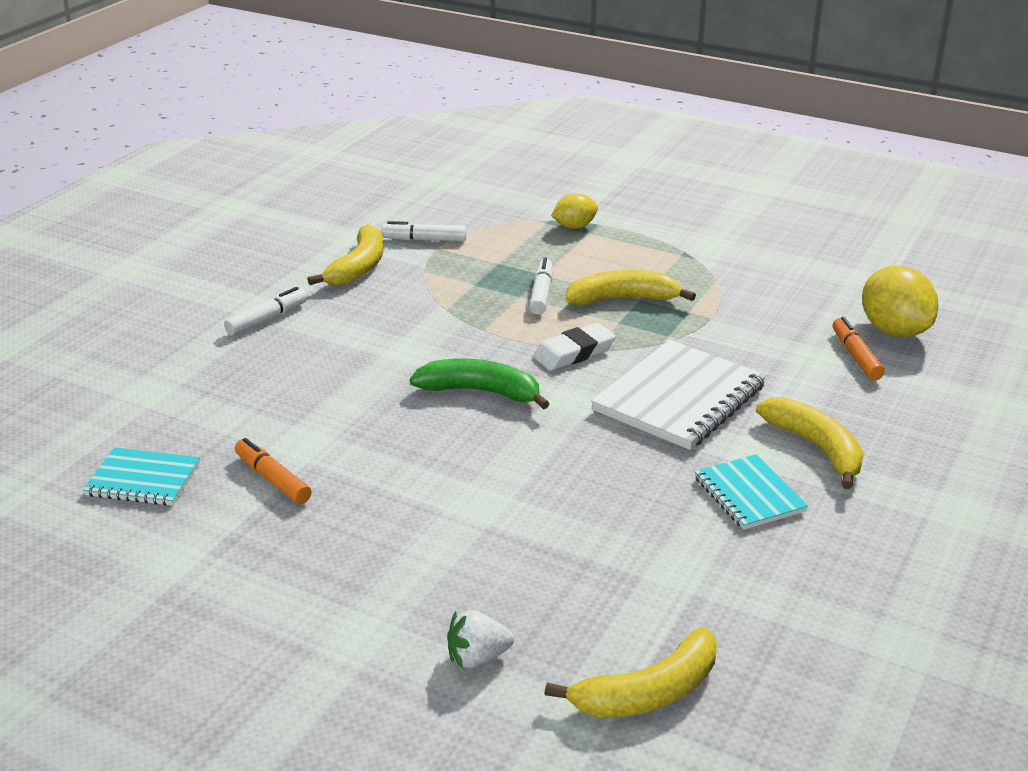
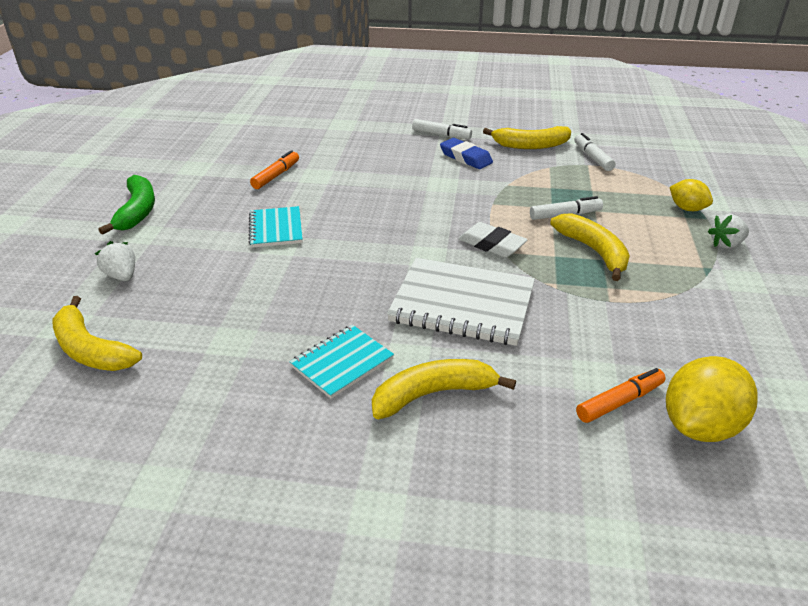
camera: 70 degrees right, 5 degrees up
(143, 480) = (260, 144): turquoise notebook -> turquoise notebook (276, 229)
(352, 318) = (465, 158): none -> blue eraser
(481, 392) = (410, 219): green banana -> green banana (137, 211)
(650, 231) = (726, 244): none -> white strawberry
(816, 448) = (433, 394): yellow banana -> yellow banana turned 150 degrees counterclockwise

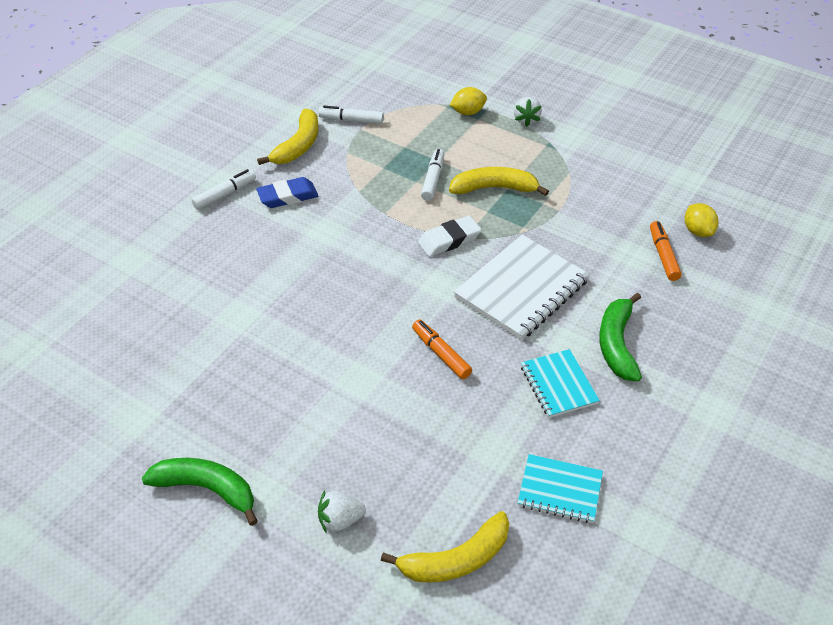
camera: 65 degrees left, 10 degrees up
(276, 176) = (213, 349): orange marker -> orange marker (441, 354)
(276, 229) = (328, 376): turquoise notebook -> turquoise notebook (559, 490)
(433, 394) = (617, 344): yellow banana -> green banana
(700, 426) = (698, 231): yellow lemon -> yellow lemon, size x0.59

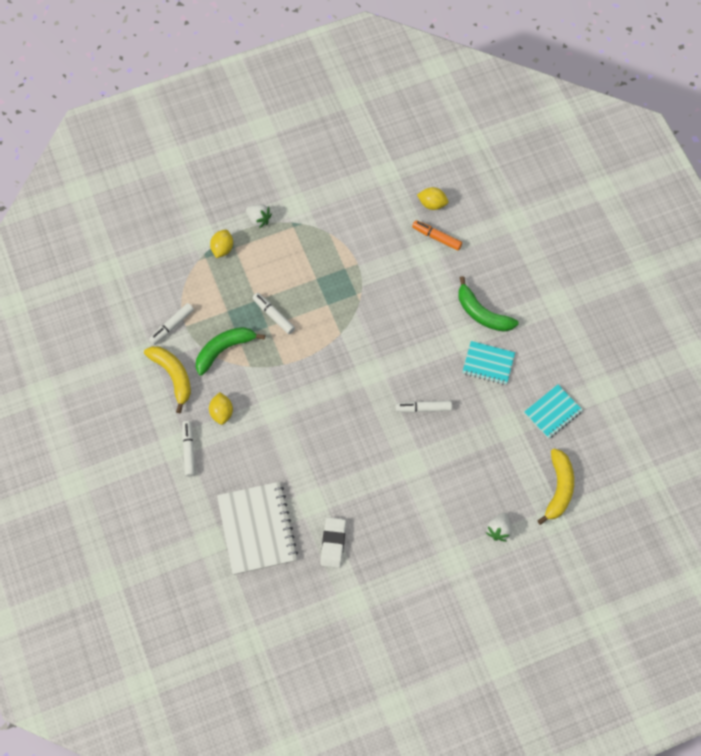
camera: 55 degrees left, 20 degrees up
(207, 489) = (433, 586): green banana -> green banana (224, 349)
(288, 196) = (222, 412): blue eraser -> yellow lemon
(441, 354) = (423, 408): orange marker -> white marker
(449, 240) = (336, 343): white eraser -> white eraser (333, 543)
(494, 188) = (310, 285): yellow banana -> none
(521, 289) = (406, 332): white notebook -> white notebook (257, 529)

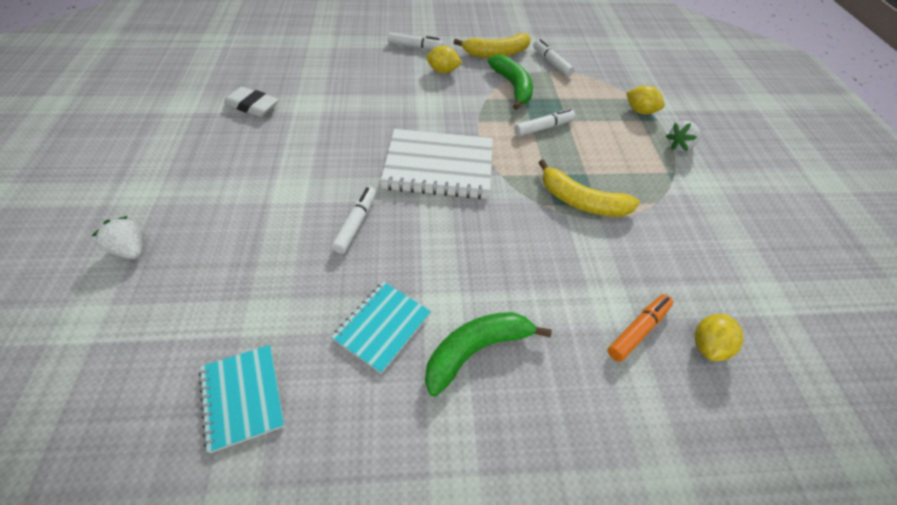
camera: 105 degrees right, 15 degrees down
(257, 529) = (310, 66): white notebook -> white notebook (438, 166)
(558, 489) = (114, 352): yellow banana -> yellow banana (581, 201)

